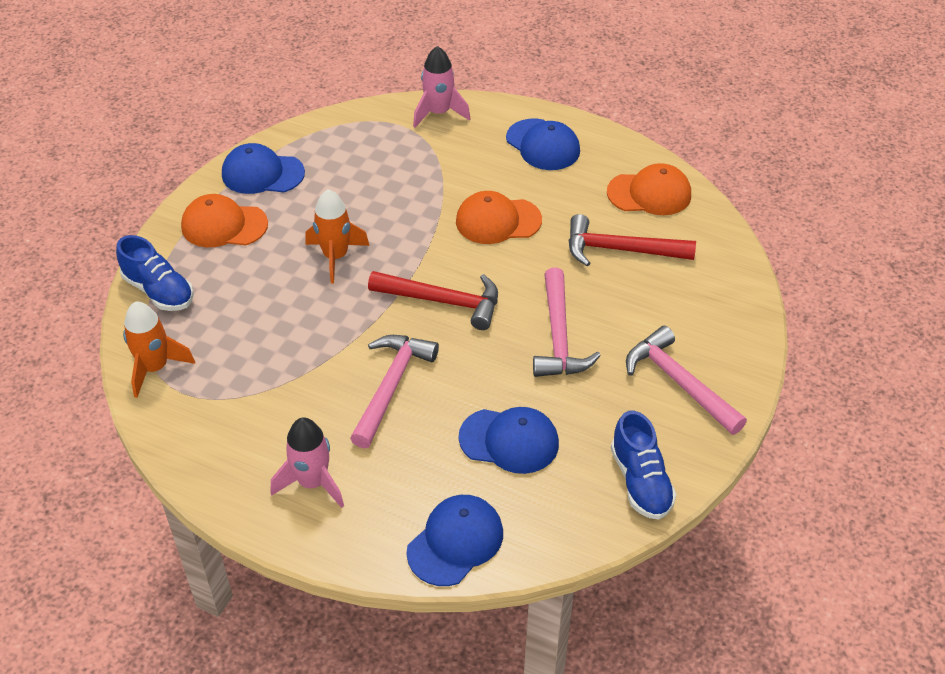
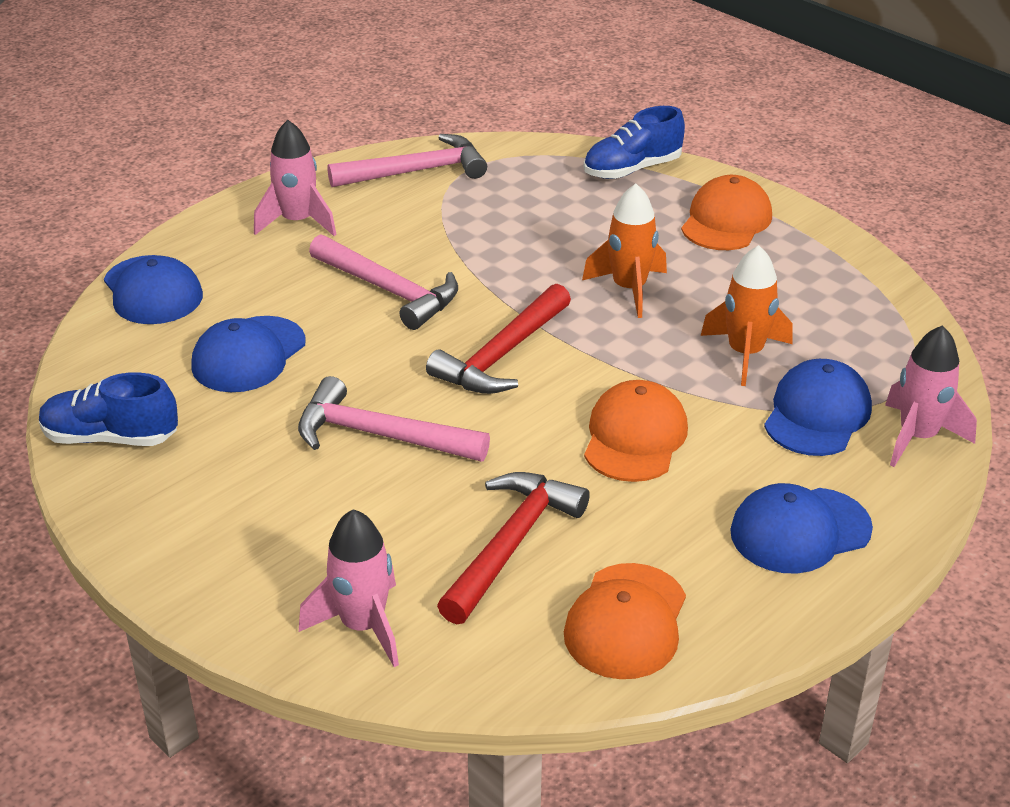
camera: 110 degrees right, 10 degrees down
(155, 368) = (516, 156): orange rocket -> orange rocket (745, 354)
(262, 173) = (818, 260): blue cap -> blue cap (817, 414)
(679, 382) = (226, 521): pink hammer -> pink hammer (416, 172)
(719, 291) = (362, 626): none -> pink rocket

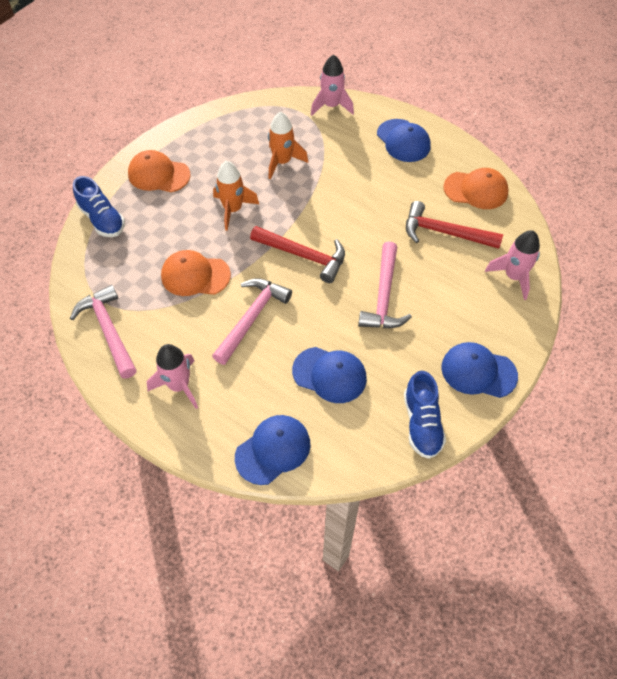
camera: 100 degrees left, 20 degrees up
(635, 437) = (357, 197): orange cap -> orange cap (195, 275)
(817, 414) = (323, 137): blue cap -> blue cap (478, 371)

